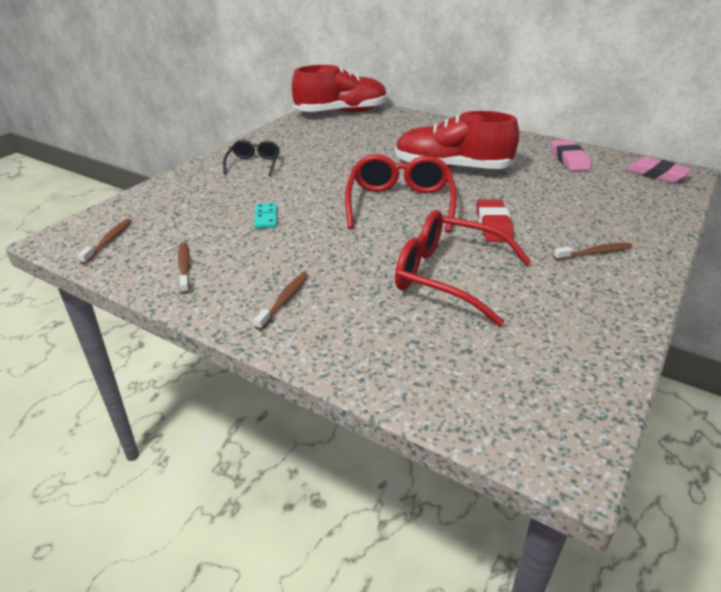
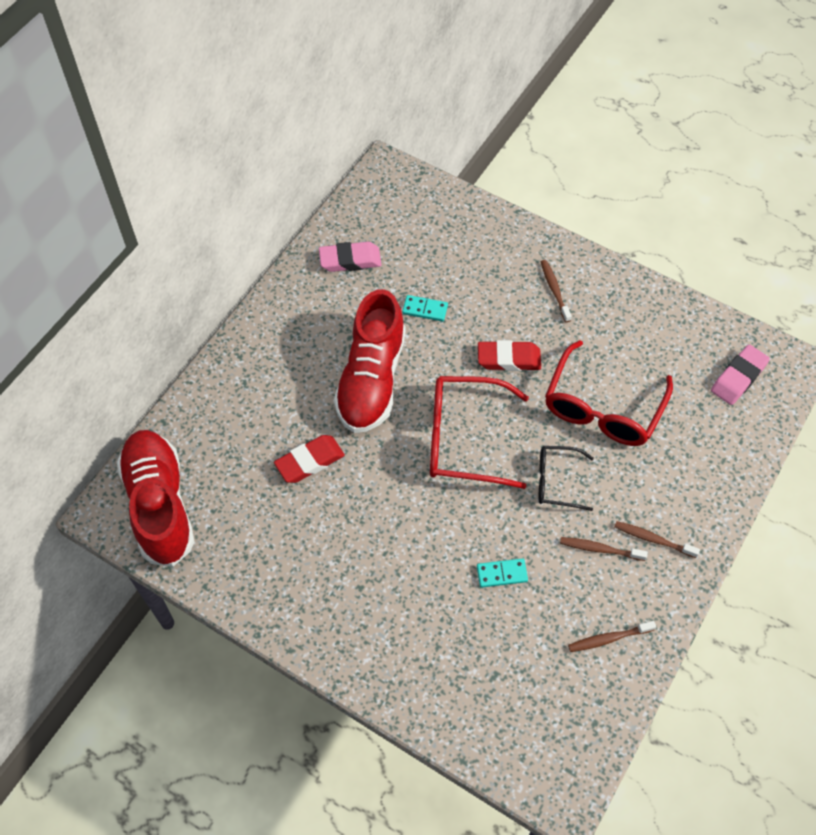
camera: 90 degrees left, 25 degrees up
(108, 241) = (563, 734): brown toothbrush -> brown toothbrush (600, 549)
(254, 164) = (353, 607): black glasses -> black glasses (556, 481)
(374, 149) = (310, 461): none -> red eraser
(533, 188) = (425, 309): none -> turquoise domino
(656, 174) = (391, 194): pink eraser -> pink eraser (738, 378)

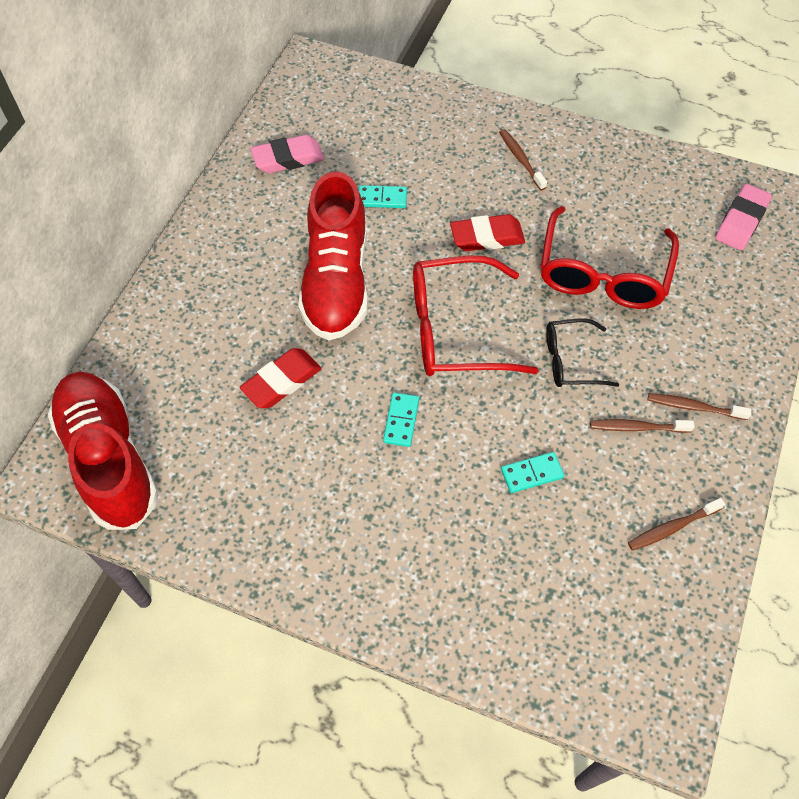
camera: 10 degrees left, 0 degrees up
(402, 511) = (401, 421): none -> turquoise domino

